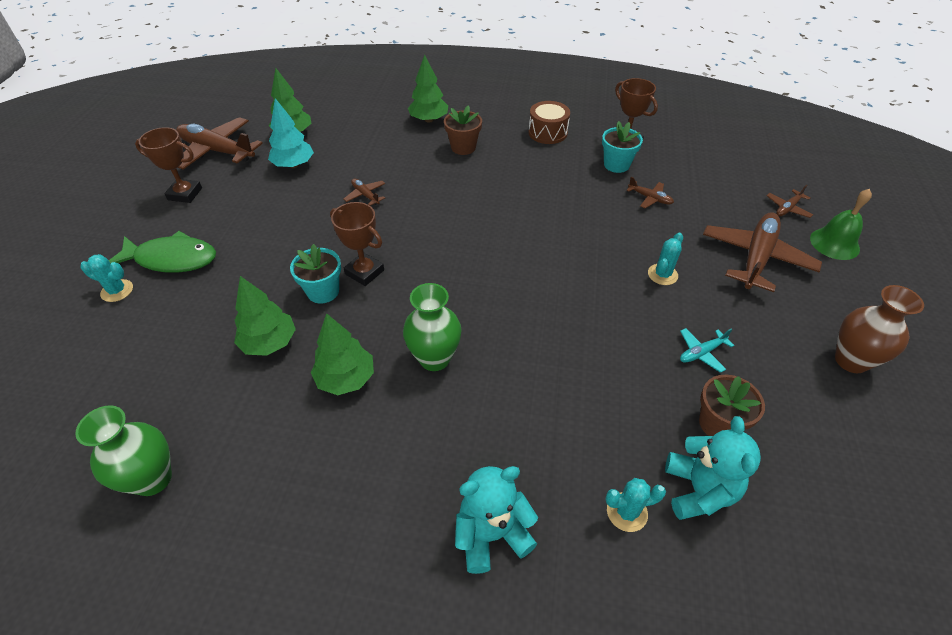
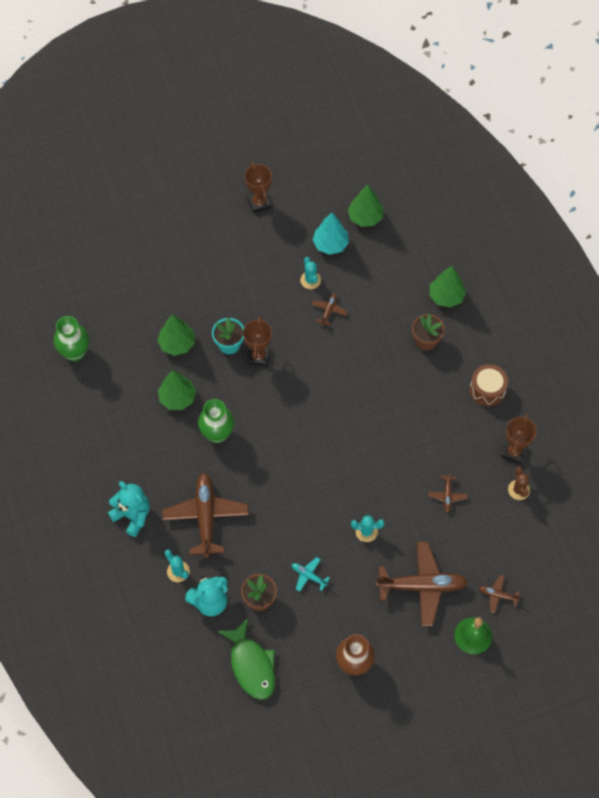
camera: 60 degrees right, 15 degrees up
(117, 291) = (163, 238): turquoise cactus -> turquoise cactus (310, 280)
(172, 259) = (202, 244): green fish -> green fish (251, 665)
(217, 151) = (313, 185): brown plane -> brown plane (206, 516)
(616, 165) = (476, 457): turquoise flower pot -> none
(669, 153) = (518, 490): none -> brown cactus

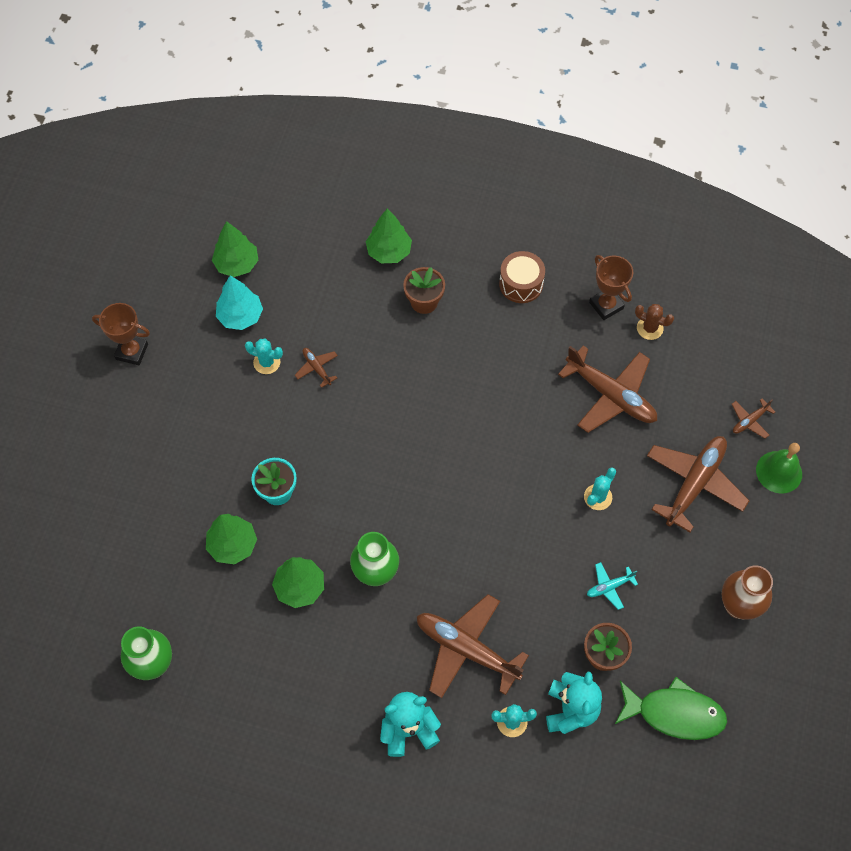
camera: 55 degrees left, 0 degrees up
(258, 356) = (316, 471): brown trophy -> none
(447, 496) = (611, 395): brown plane -> brown plane, size x2.19

